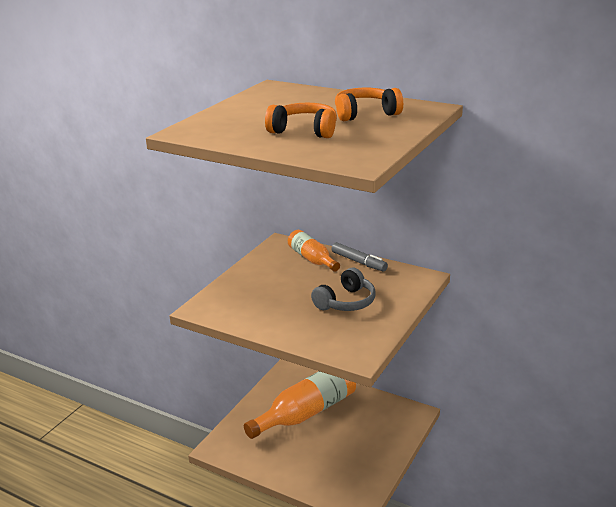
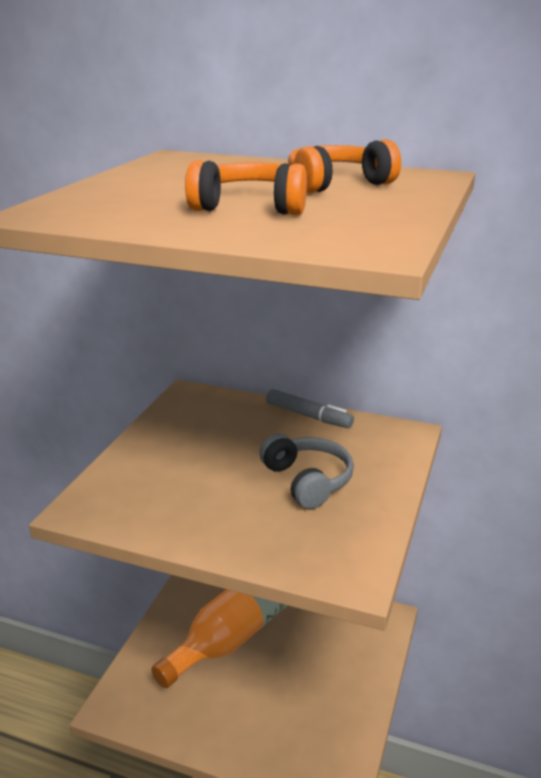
camera: 10 degrees left, 0 degrees up
(312, 259) = (239, 415): orange bottle -> none
(346, 302) = (307, 481): grey headphones -> grey headphones turned 60 degrees counterclockwise

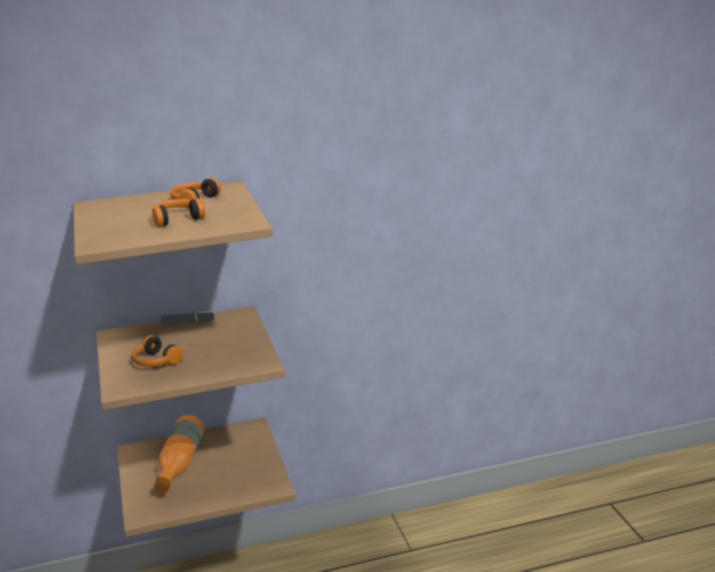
camera: 35 degrees left, 5 degrees down
(191, 475) = (156, 361): none -> orange headphones
(307, 481) = (213, 344): grey headphones -> none

